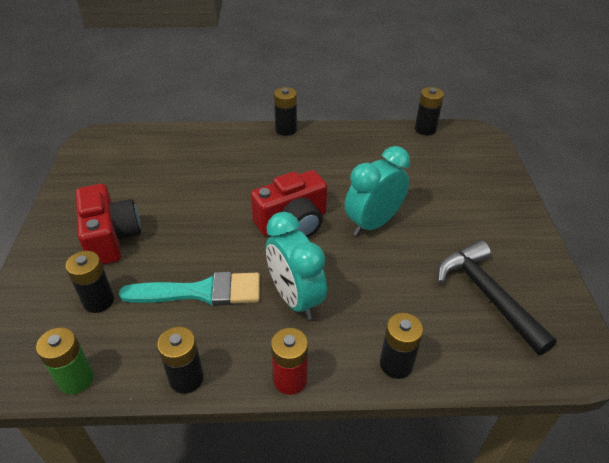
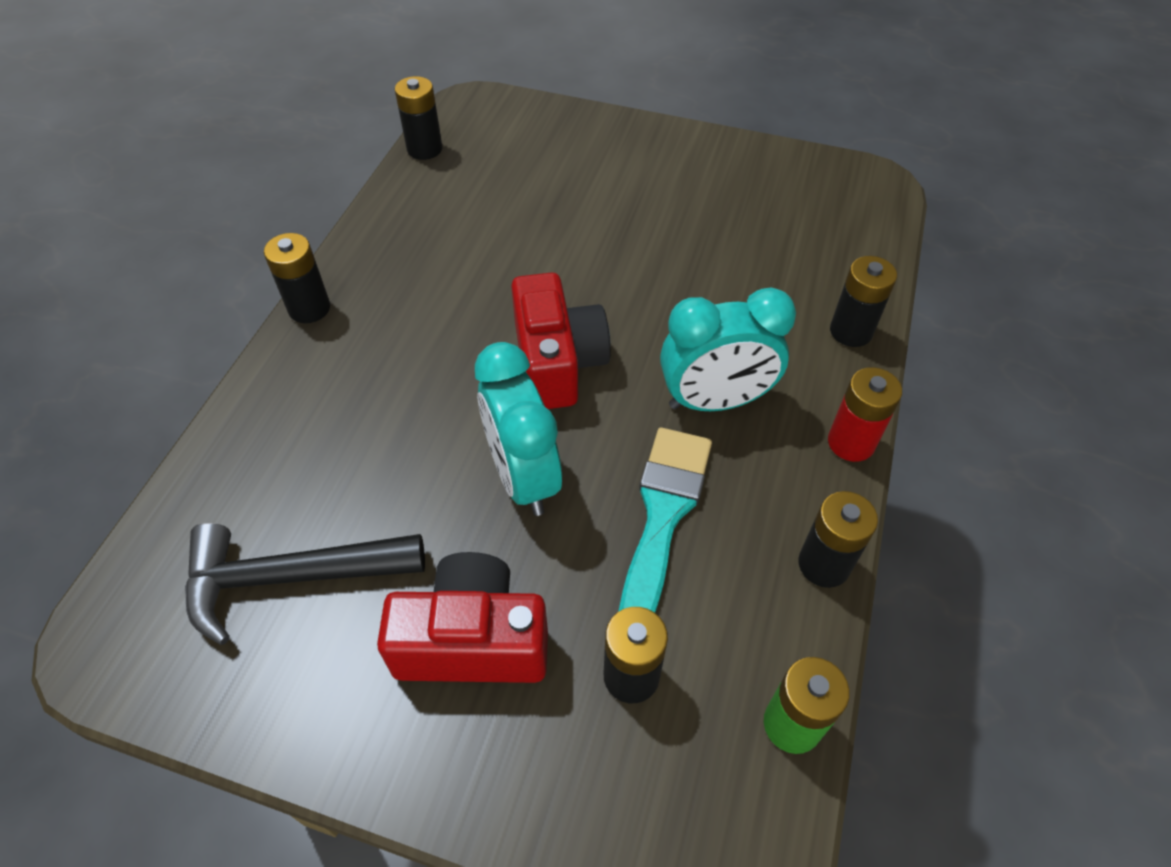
camera: 70 degrees left, 10 degrees up
(373, 223) = (603, 273): turquoise clock -> turquoise clock (523, 476)
(487, 295) = (771, 215): black hammer -> black hammer (291, 577)

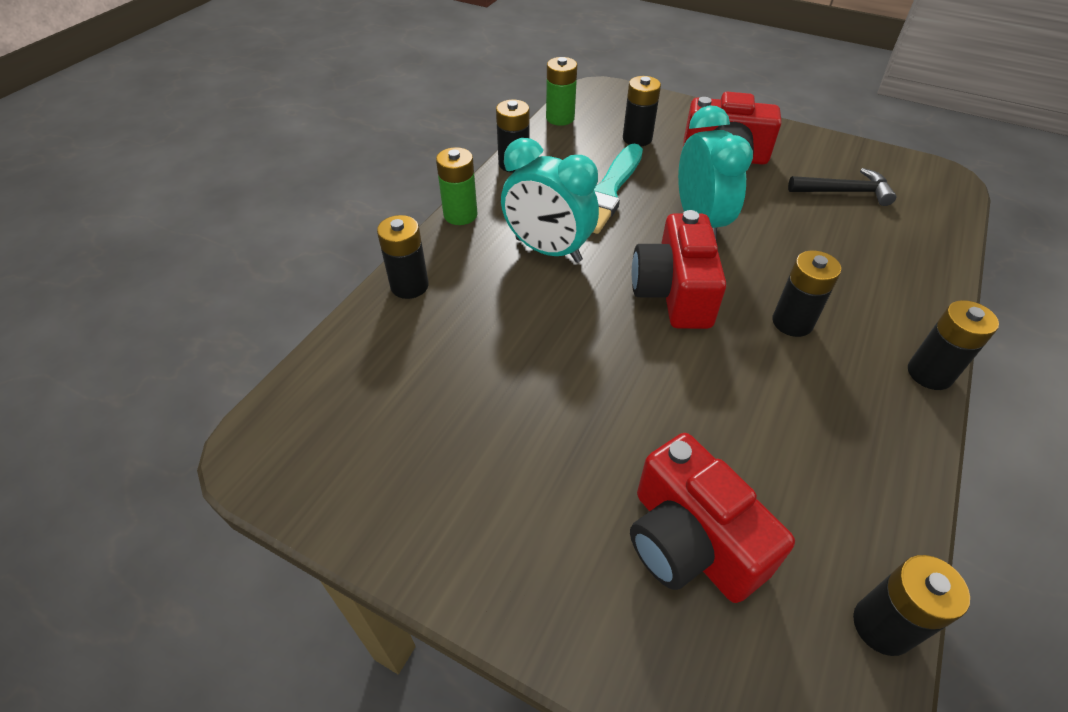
camera: 170 degrees left, 5 degrees down
(291, 577) = (844, 192): black hammer -> black hammer, size x0.67
(430, 344) = (792, 322): none -> black battery
(542, 171) = (690, 541): none -> red camera
(715, 401) = (548, 250): turquoise clock -> turquoise clock turned 150 degrees counterclockwise
(851, 442) = (460, 215): red battery -> green battery

